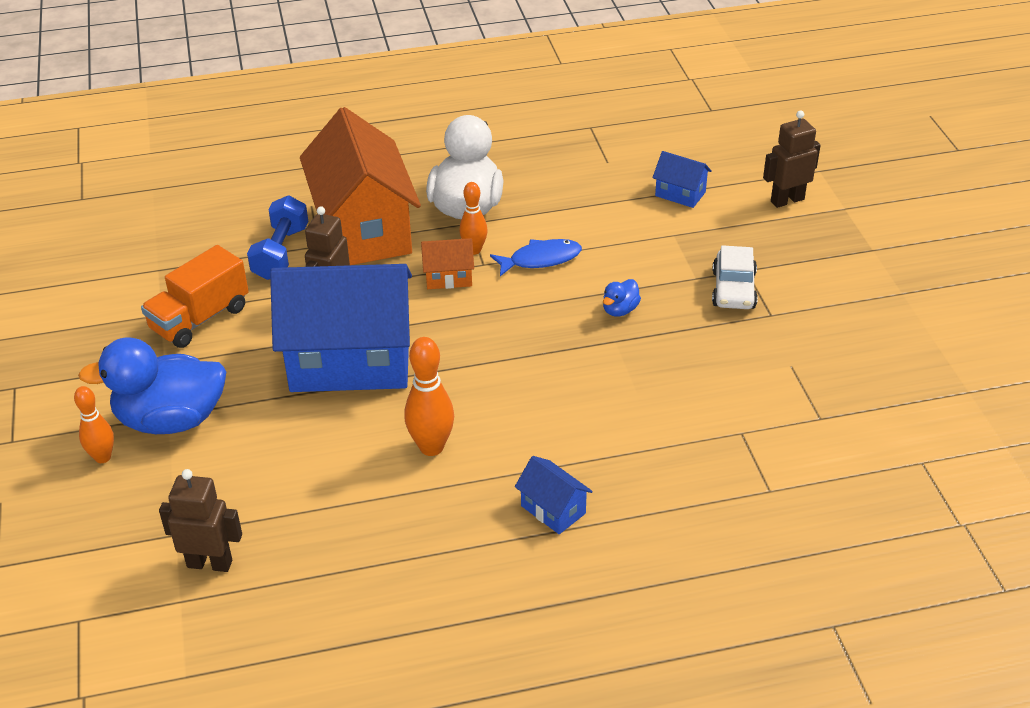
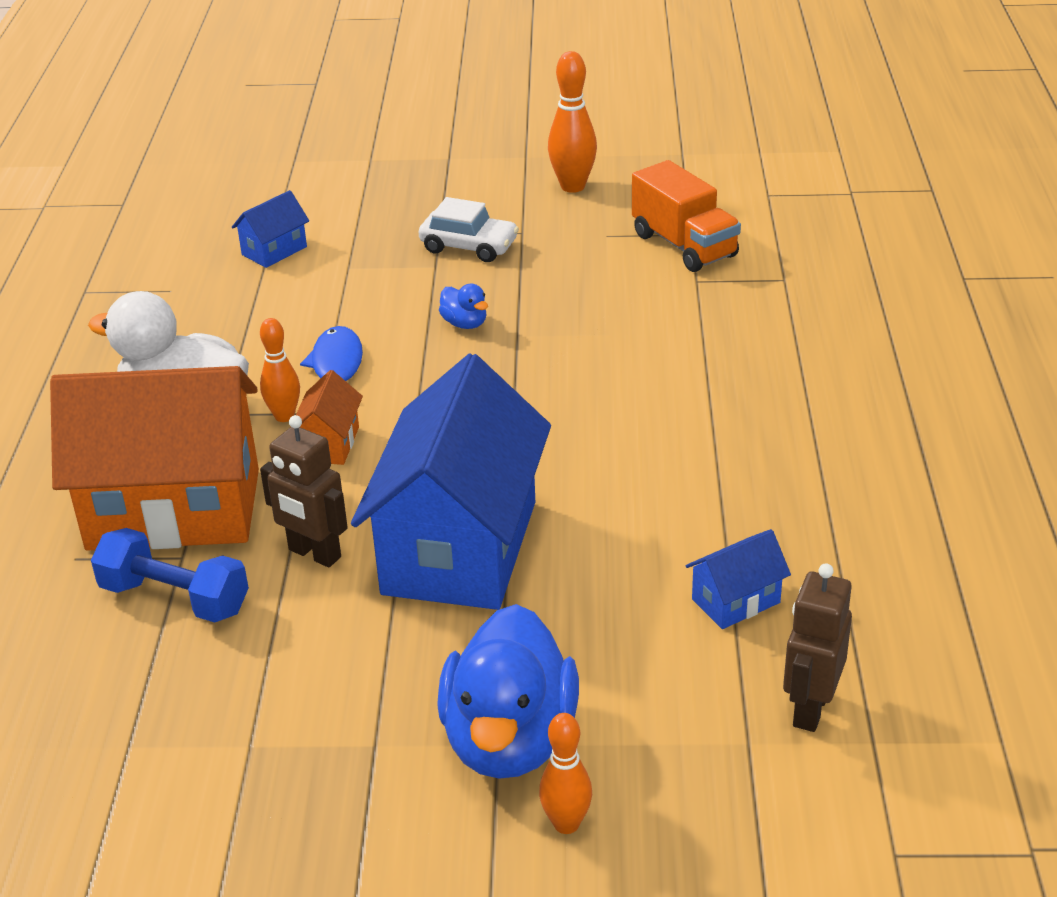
camera: 75 degrees left, 5 degrees down
(200, 319) = (286, 698): orange truck -> orange truck (684, 245)
(431, 447) = (650, 493): orange bowling pin -> orange bowling pin (573, 186)
(553, 509) = (778, 415): blue house -> blue house (735, 601)
(787, 200) = (333, 188): brown robot -> none

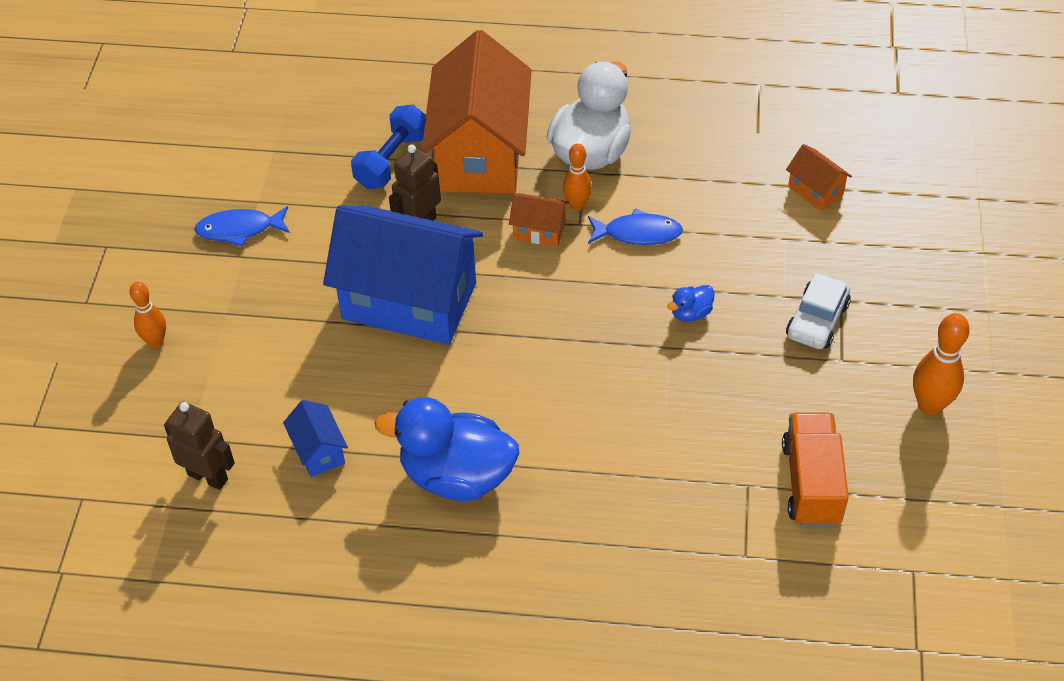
camera: 95 degrees right, 15 degrees up
(274, 251) = (815, 191): blue house -> orange house
(314, 758) = (239, 229): none -> blue fish
(509, 740) = (227, 319): blue duck -> blue duck (457, 476)
(684, 245) = (811, 483): orange truck -> orange truck turned 120 degrees clockwise

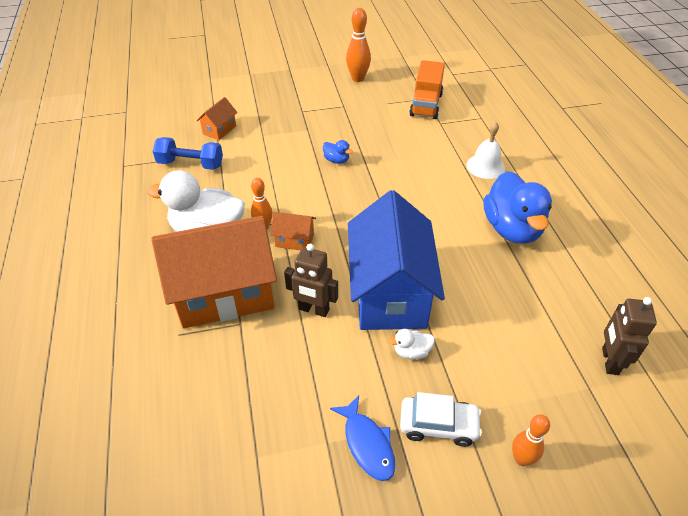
camera: 110 degrees left, 5 degrees down
(319, 295) = (411, 352): none -> white duck
(319, 451) = (543, 302): blue house -> none
(392, 160) = (246, 351): blue dumbbell -> blue dumbbell (190, 164)
(539, 231) = (294, 240): orange house -> orange house turned 75 degrees counterclockwise
(607, 503) = (485, 166): none -> white bell
(638, 233) = (279, 193): blue fish -> none
(811, 483) = (426, 105): orange truck -> orange truck turned 60 degrees counterclockwise
(817, 320) = (320, 117): white car -> white car (438, 425)

